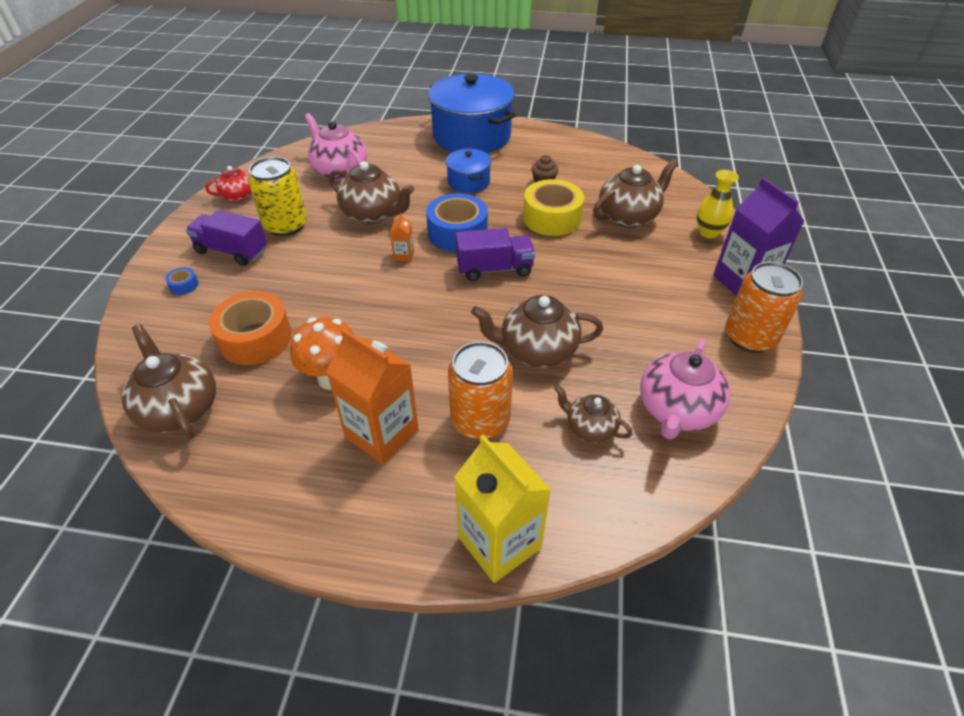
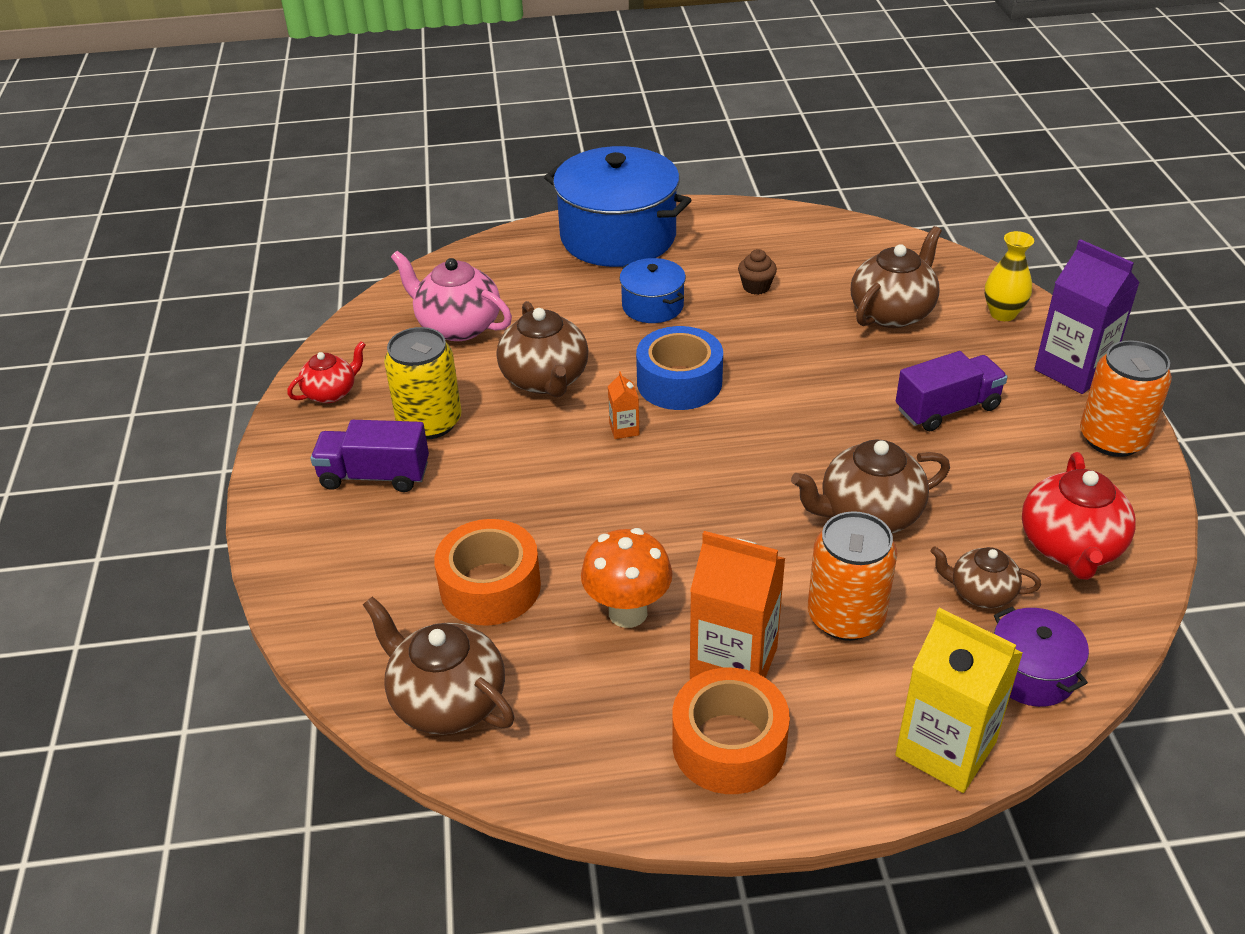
camera: 15 degrees left, 5 degrees down
(184, 285) = (337, 539): blue tape -> none
(344, 493) = (729, 744): none -> orange tape
(373, 214) = (545, 379): brown teapot -> brown teapot turned 60 degrees clockwise
(494, 269) = (756, 421): purple truck -> purple truck (947, 409)
(552, 218) = (794, 335): yellow tape -> none
(597, 501) = (1031, 673): none -> purple pot
(676, 411) = (1070, 547): pink teapot -> red teapot

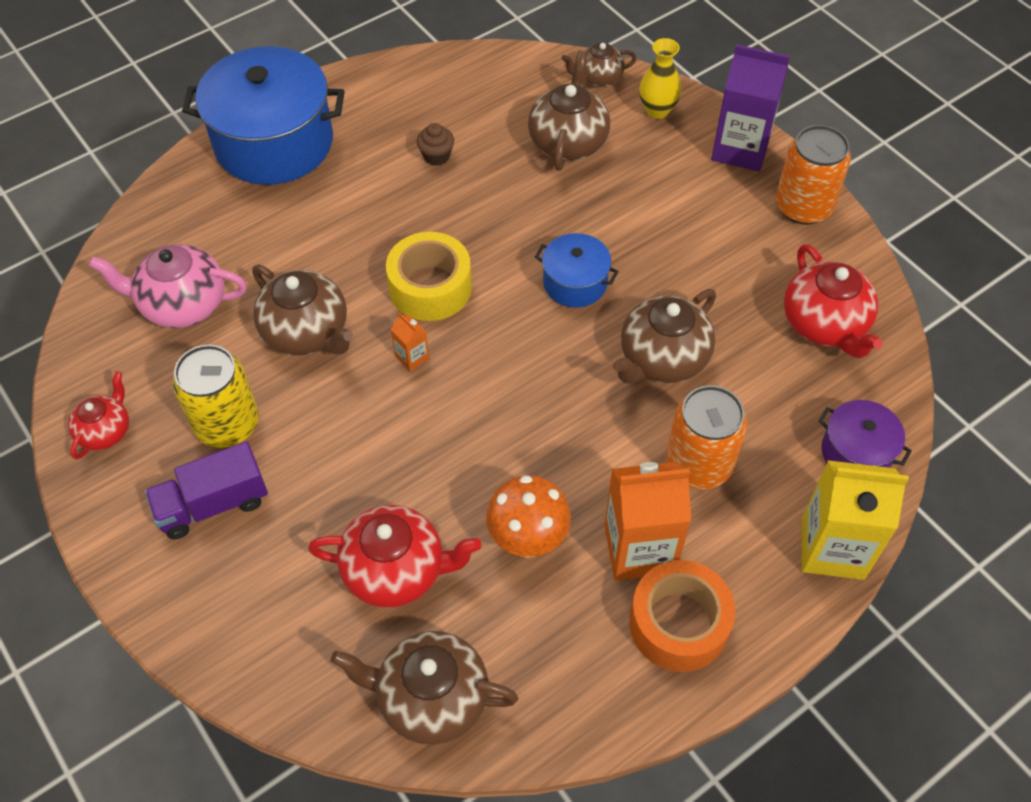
camera: 30 degrees left, 15 degrees up
(490, 586) = (396, 570): orange tape -> red teapot
(653, 306) = (356, 212): blue pot -> blue pot (575, 283)
(679, 382) = (430, 287): blue tape -> yellow tape
(947, 409) = (666, 227): purple truck -> none
(981, 593) = (784, 396): brown teapot -> brown teapot (598, 78)

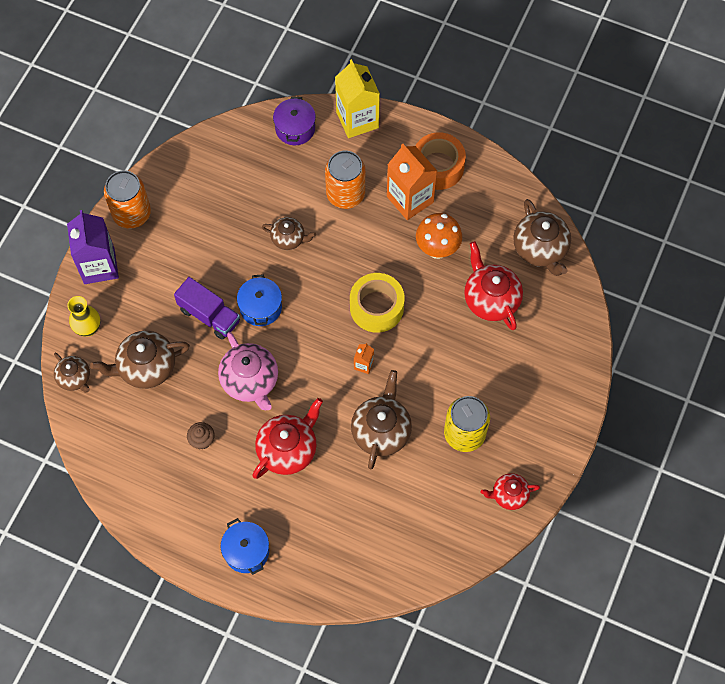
camera: 120 degrees left, 10 degrees up
(183, 305) = (404, 515): pink teapot -> pink teapot (250, 381)
(213, 504) = (513, 408): purple truck -> purple truck (209, 315)
(274, 143) = (246, 551): blue pot -> blue pot, size x0.49
(430, 287) = (309, 383): yellow tape -> yellow tape (376, 307)
(662, 359) = (288, 239): brown teapot -> brown teapot, size x0.60
(824, 324) = (218, 171): red teapot -> red teapot (288, 449)

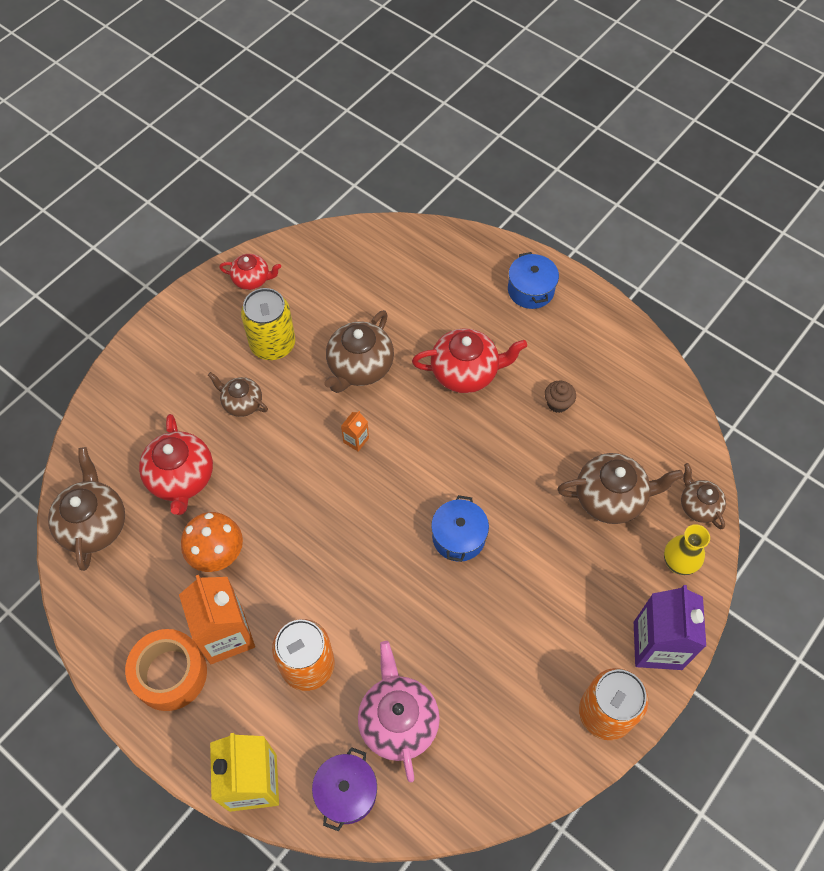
camera: 165 degrees left, 5 degrees down
(209, 315) = (524, 542): purple truck -> none
(250, 381) = (490, 453): pink teapot -> pink teapot (398, 721)
(288, 239) = (401, 619): brown teapot -> brown teapot (242, 403)
(288, 449) = (465, 372): red teapot -> red teapot turned 150 degrees counterclockwise
(376, 307) = (318, 502): yellow tape -> none

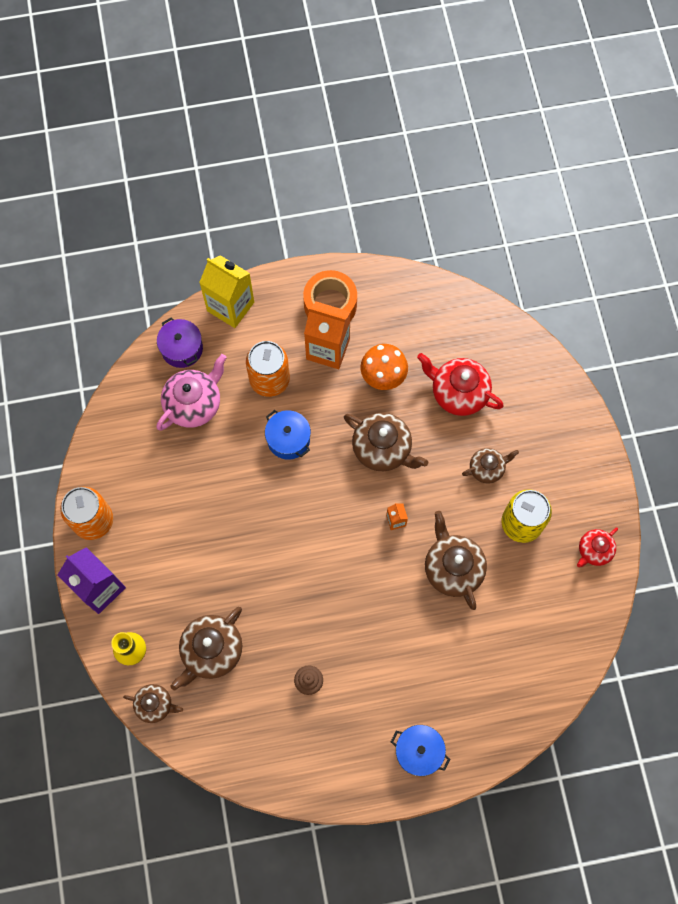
camera: 130 degrees right, 10 degrees up
(94, 524) = (466, 322): brown teapot -> brown teapot (382, 449)
(398, 721) = (194, 404): pink teapot -> pink teapot turned 75 degrees counterclockwise
(458, 537) = (271, 529): blue pot -> blue pot (288, 439)
(465, 372) = (387, 638): red teapot -> none

